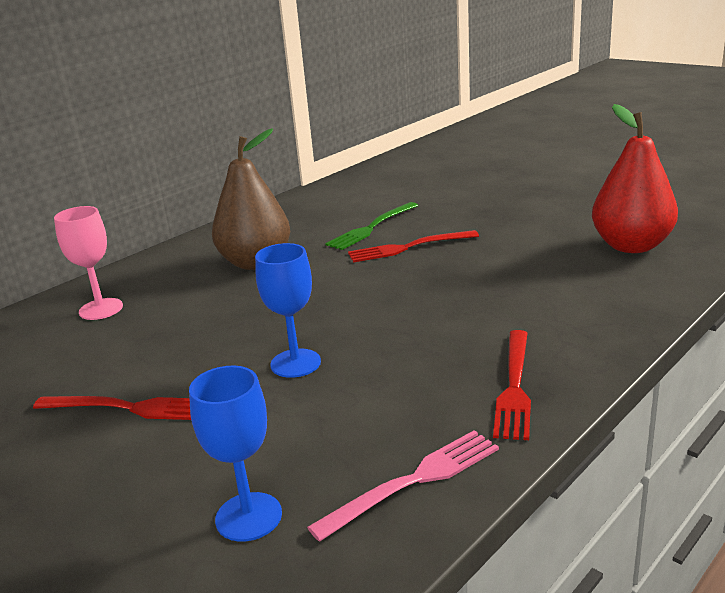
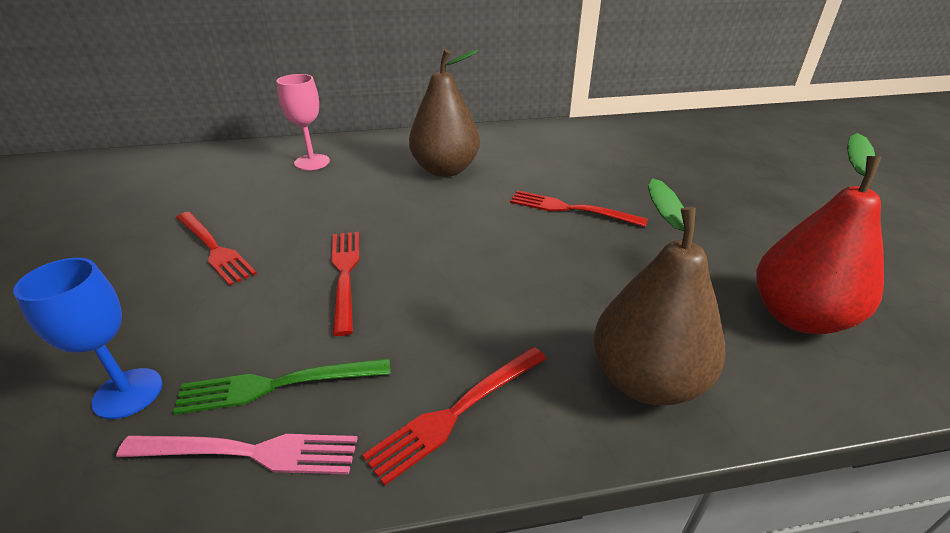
camera: 35 degrees right, 10 degrees up
(295, 363) = (345, 273): blue goblet -> red fork
(371, 228) = (566, 177): green fork -> green fork (275, 385)
(596, 315) = (646, 380): none -> brown pear

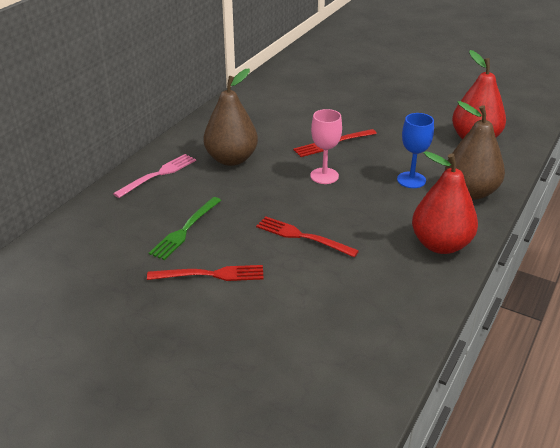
camera: 50 degrees left, 0 degrees up
(128, 393) = (326, 335): blue goblet -> blue goblet (411, 180)
(251, 452) = (408, 306): pink fork -> pink fork (159, 174)
(275, 385) = (371, 287): green fork -> green fork (185, 230)
(312, 162) = (141, 202): pink goblet -> pink goblet (324, 176)
(455, 413) = (440, 244): red fork -> red pear

